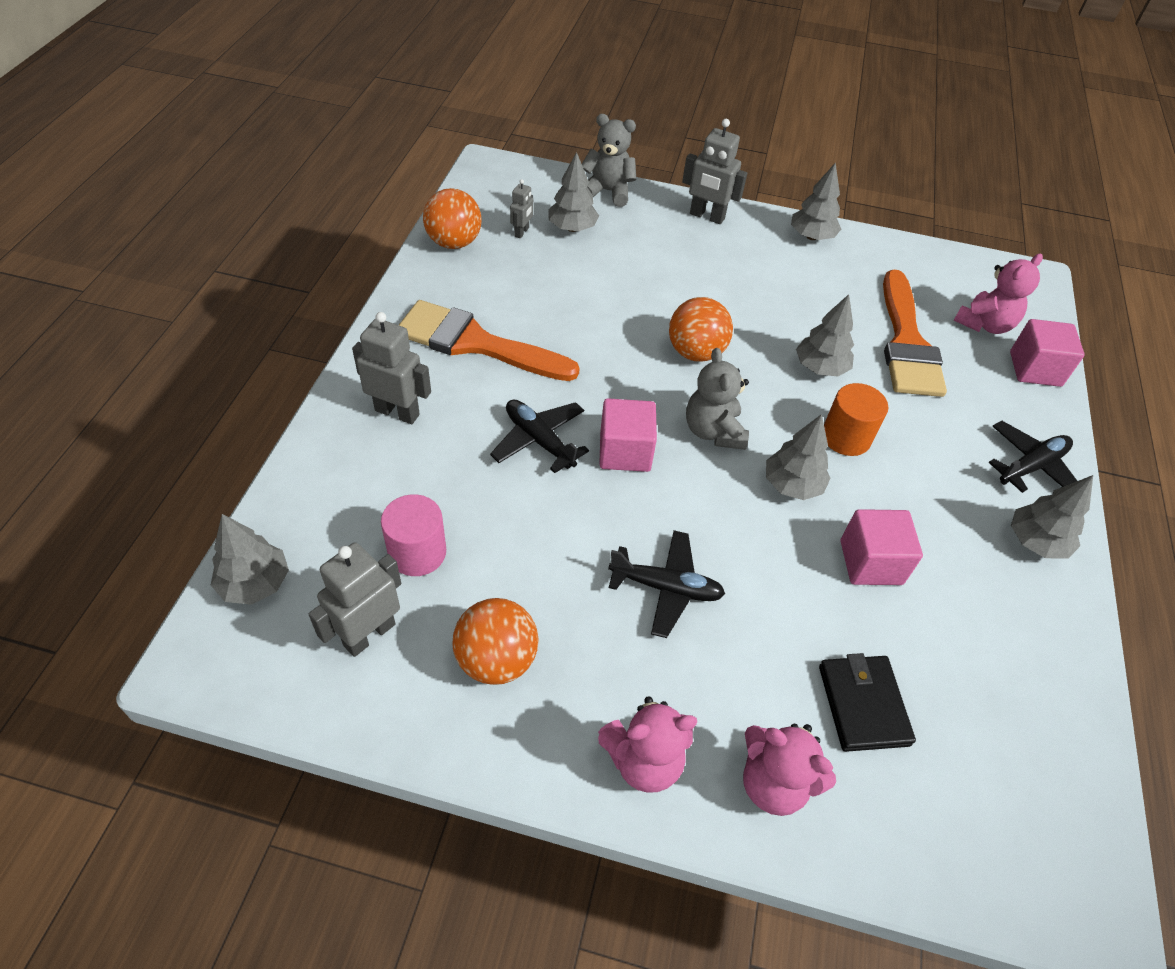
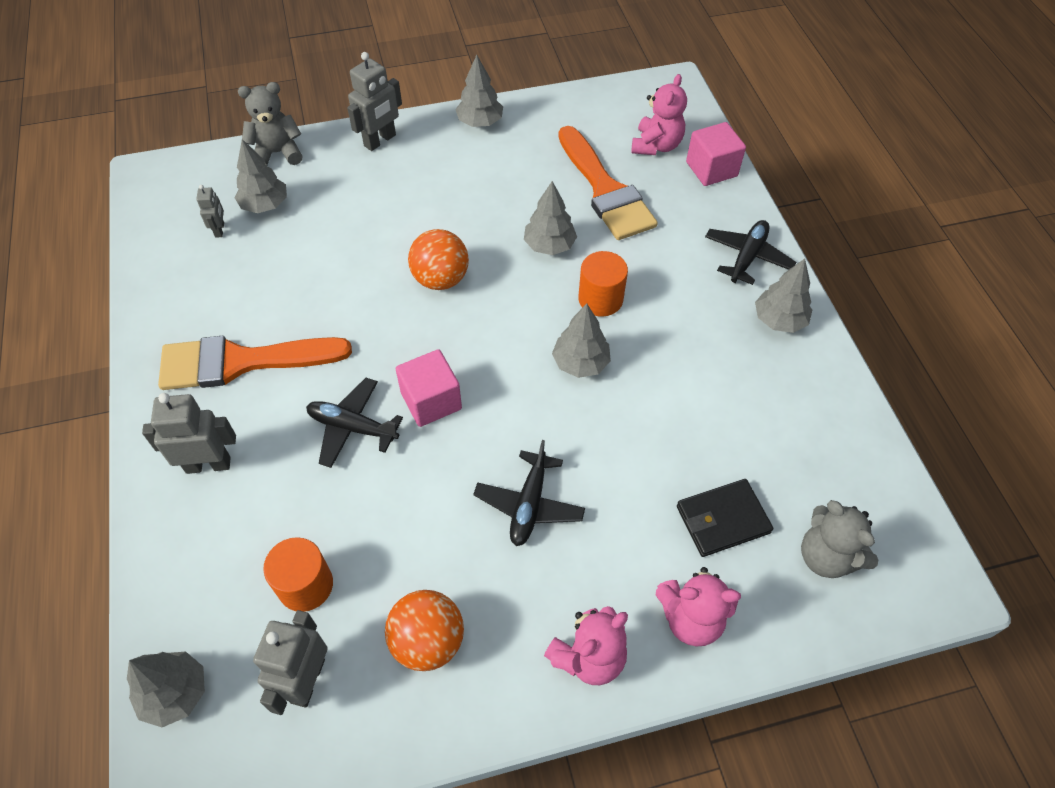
camera: 25 degrees left, 5 degrees up
(417, 552) = (305, 585): pink cylinder -> orange cylinder
(454, 242) = (160, 269): orange ball -> none
(666, 588) = (529, 504): black plane -> black plane turned 120 degrees clockwise
(706, 216) = (380, 141): grey robot -> grey robot turned 45 degrees counterclockwise
(713, 431) = (494, 346): grey teddy bear -> grey teddy bear (826, 556)
(863, 705) = (723, 520): black wallet -> black wallet turned 75 degrees counterclockwise
(871, 562) = (672, 399): pink cube -> none

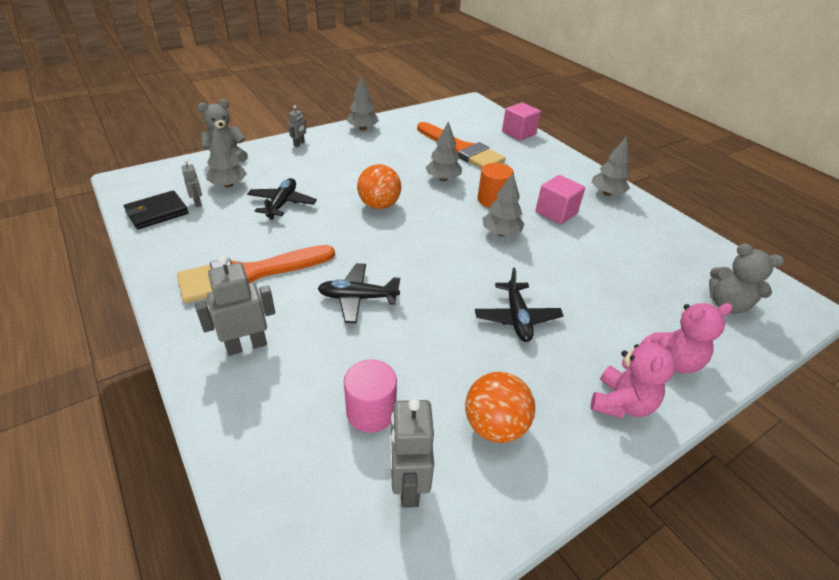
camera: 20 degrees left, 15 degrees down
(175, 693) = (285, 532): grey tree -> none
(305, 585) = (371, 411): orange cylinder -> pink cylinder
(380, 141) = (299, 144): grey robot -> grey robot, size x0.55
(431, 401) = (409, 271): pink cube -> pink cube (556, 212)
(656, 145) = (479, 127): pink teddy bear -> none
(723, 520) = (650, 299): black wallet -> black wallet (157, 213)
(747, 257) = (567, 168): black plane -> black plane (282, 204)

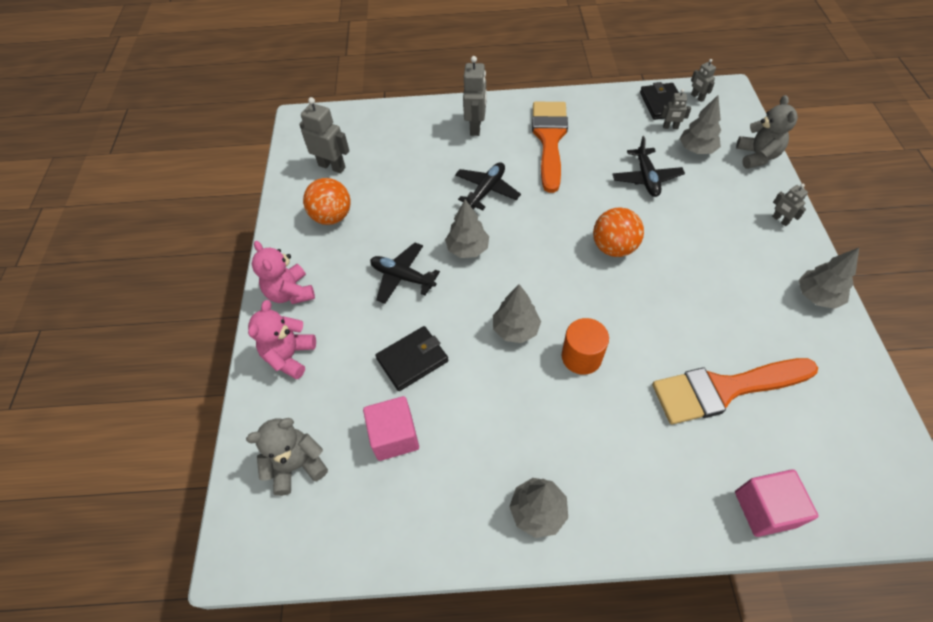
camera: 125 degrees right, 15 degrees up
(141, 194) = (697, 97): none -> grey robot
(282, 204) = (646, 178): black plane -> black plane turned 45 degrees clockwise
(371, 411) = (386, 166): pink cylinder -> none
(443, 179) = (648, 328): grey tree -> grey tree (467, 249)
(556, 212) = (525, 410): pink cube -> pink cube (394, 436)
(583, 277) = (412, 360): none -> black wallet

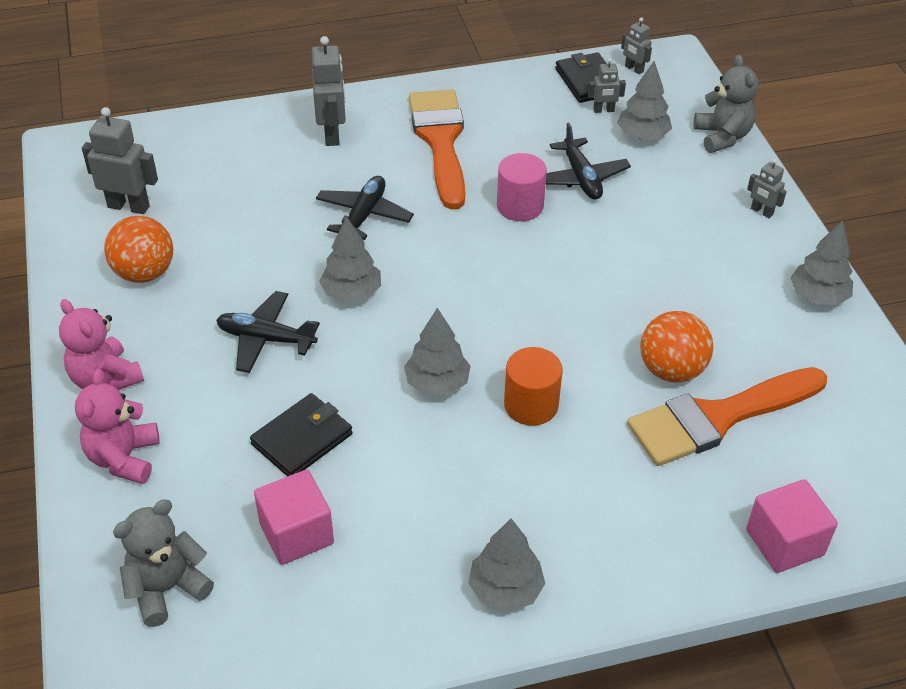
camera: 15 degrees left, 10 degrees down
(598, 195) = (520, 206): none -> pink cylinder
(613, 247) = (551, 268): orange ball -> orange ball (671, 370)

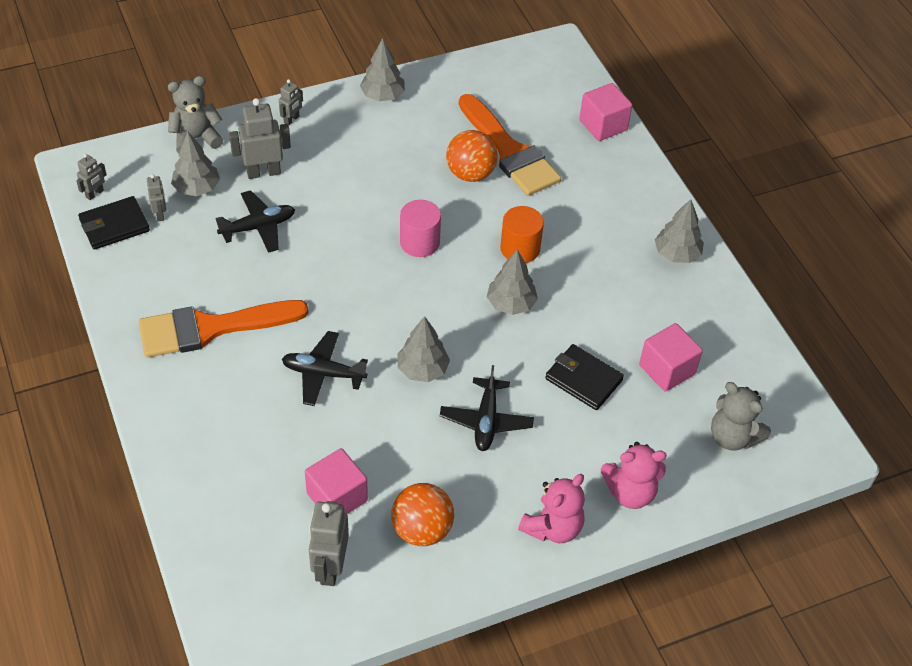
camera: 100 degrees left, 5 degrees up
(206, 216) = (337, 497): none -> pink cube
(332, 134) = (204, 414): grey robot -> grey robot (263, 172)
(520, 206) = (299, 266): pink cylinder -> pink cylinder (419, 242)

